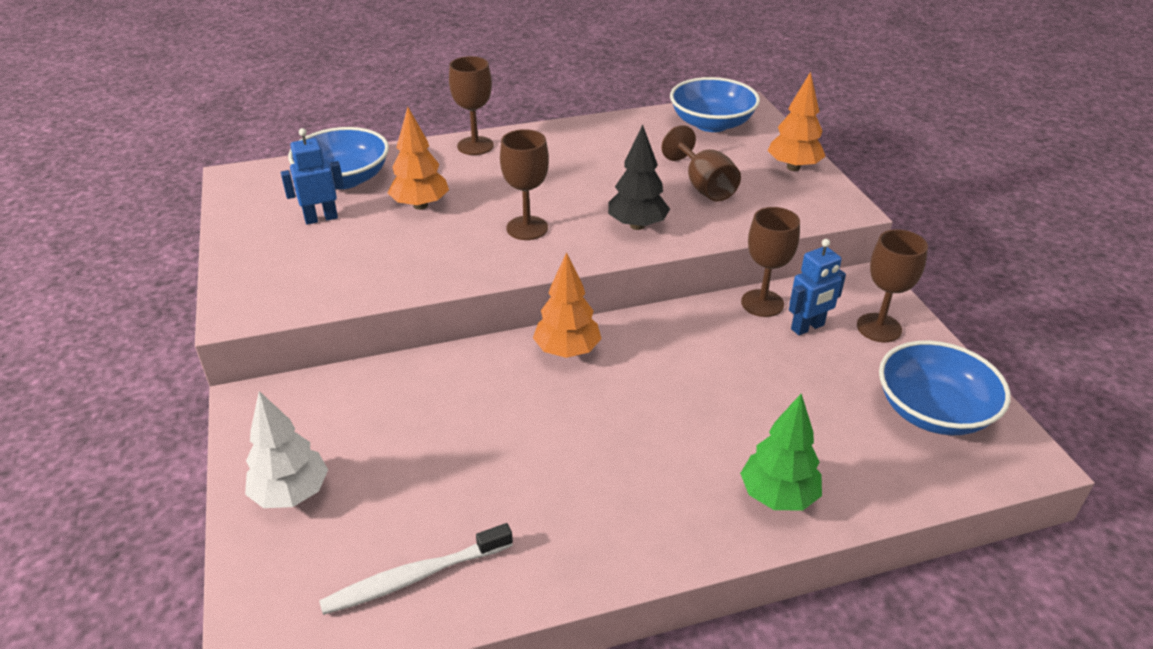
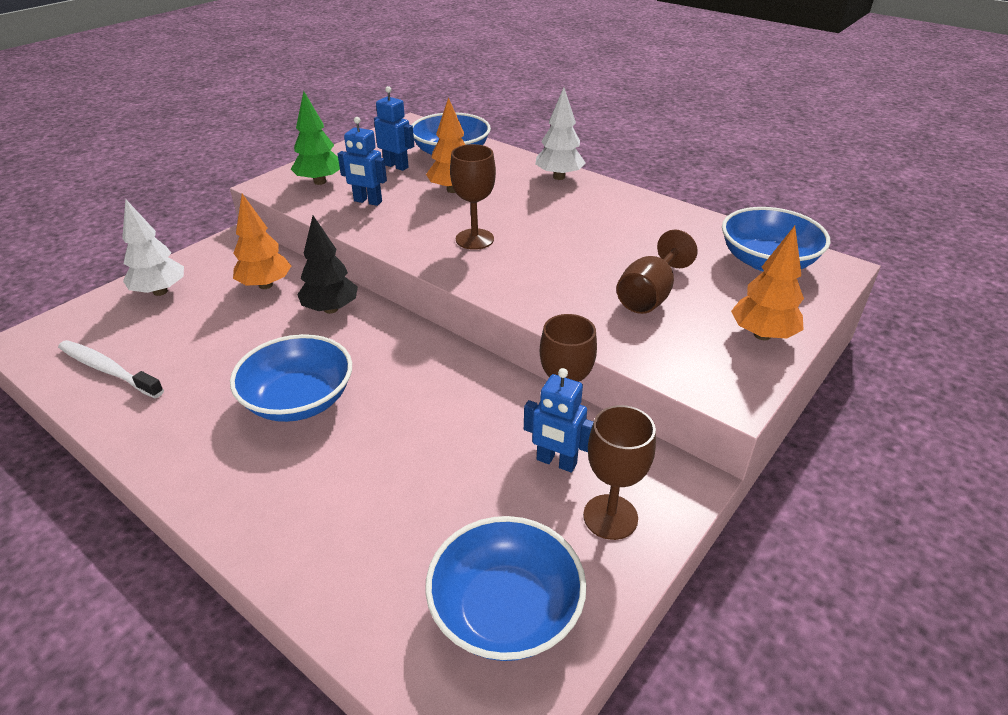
camera: 55 degrees right, 0 degrees up
(373, 261) = (367, 201): none -> blue robot
(475, 146) = (559, 177): brown goblet -> white tree
(567, 351) = (389, 336): orange tree -> orange tree (265, 285)
(610, 440) = (299, 400): none -> blue bowl
(637, 225) = (540, 285): black tree -> black tree (331, 309)
(777, 496) = (292, 526): green tree -> green tree (320, 182)

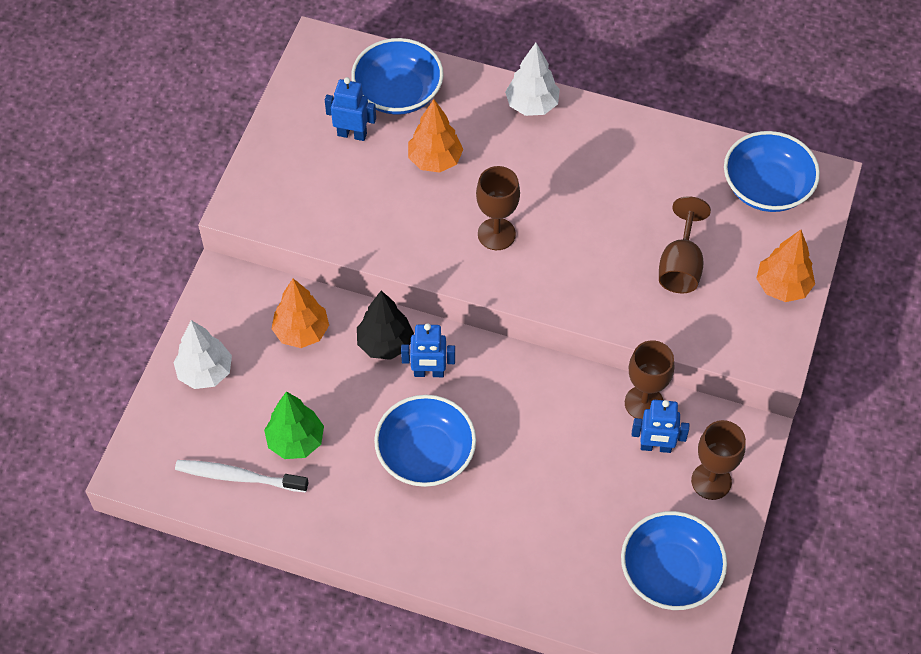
camera: 20 degrees left, 20 degrees up
(320, 182) = (288, 187): green tree -> green tree (295, 441)
(367, 201) = (360, 206): blue robot -> blue robot (429, 373)

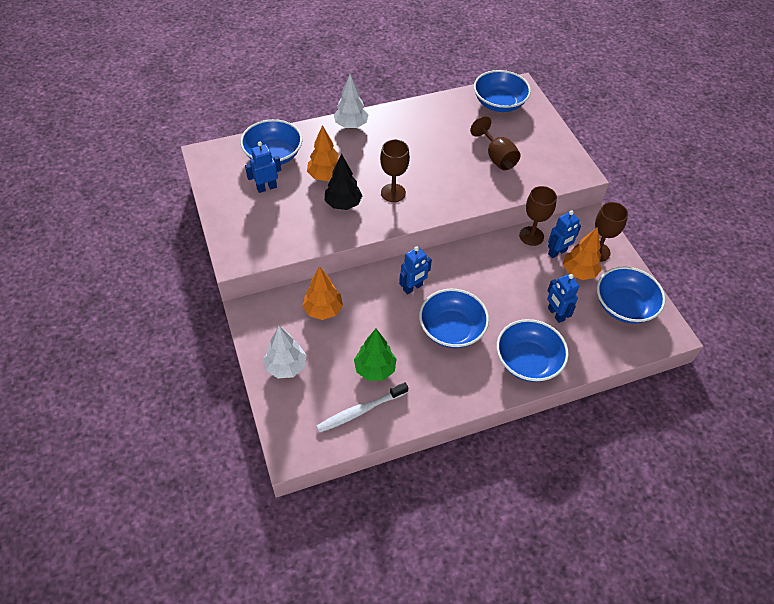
camera: 40 degrees left, 5 degrees down
(385, 344) = (375, 288): black tree -> black tree (343, 204)
(477, 554) = (527, 361): none -> blue bowl
(570, 522) = (555, 314): none -> blue robot
(782, 287) = (551, 140): orange tree -> orange tree (579, 272)

